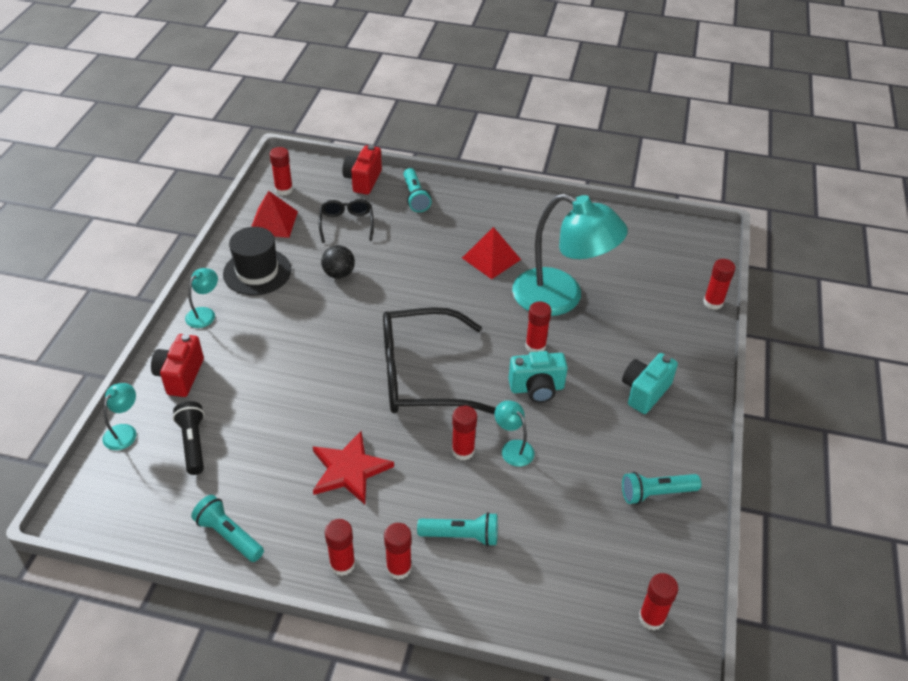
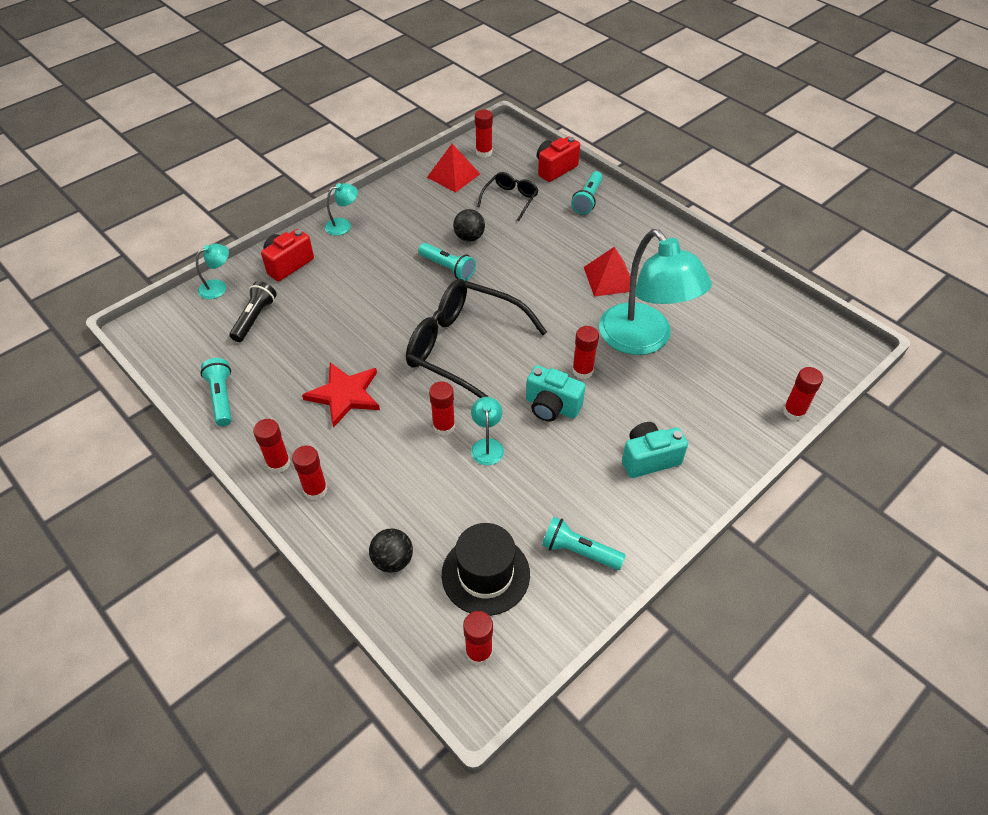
camera: 35 degrees right, 5 degrees up
(257, 272) = (408, 209): black hat -> black hat (485, 574)
(461, 536) = (383, 492): turquoise flashlight -> turquoise flashlight (448, 268)
(520, 588) = (393, 560): none -> black ball

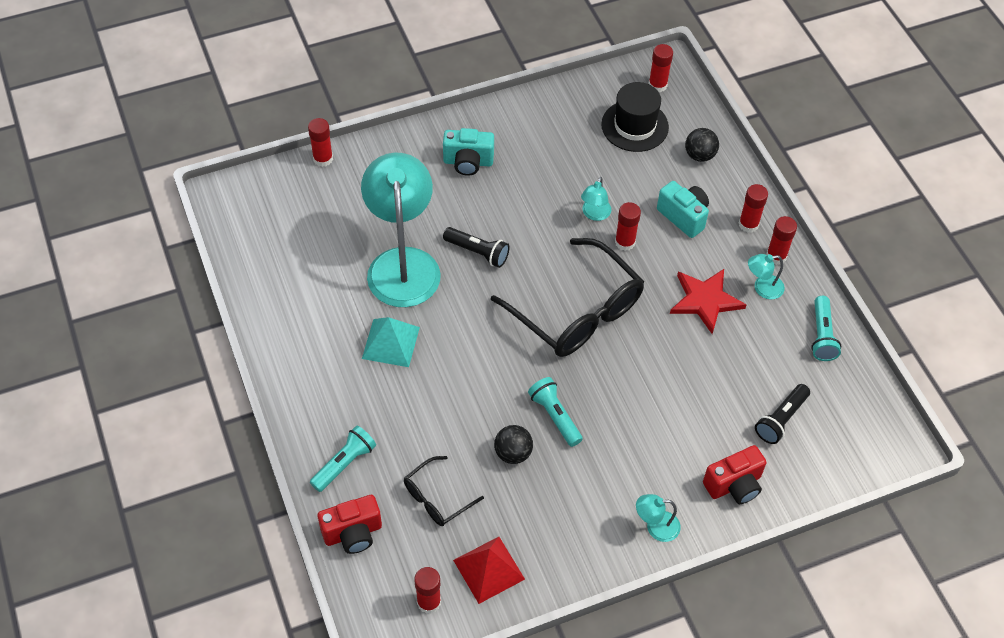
camera: 160 degrees left, 5 degrees up
(218, 287) = (818, 478): turquoise lamp -> turquoise lamp (762, 288)
(551, 407) = (523, 229): turquoise camera -> turquoise camera (683, 216)
(579, 551) = (560, 119): turquoise flashlight -> none
(582, 371) = (477, 252): red glue stick -> black flashlight
(609, 278) = (390, 342): red pyramid -> turquoise pyramid

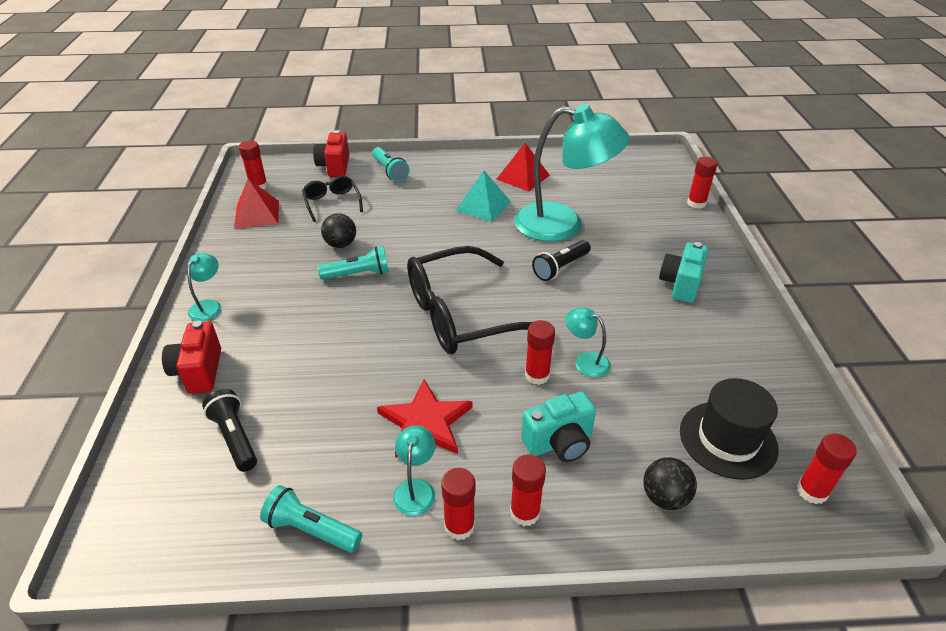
camera: 110 degrees right, 15 degrees down
(315, 319) = (523, 177): none -> red pyramid

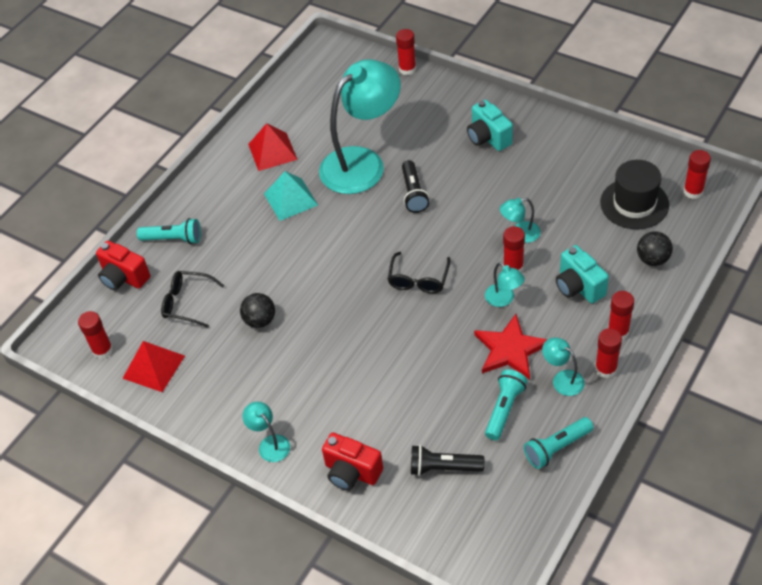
camera: 50 degrees left, 10 degrees up
(358, 274) = (313, 324): turquoise flashlight -> turquoise flashlight (504, 409)
(461, 315) = (418, 280): black glasses -> black glasses, size x0.49
(488, 387) = (504, 299): none -> turquoise lamp
(559, 443) = (578, 287): turquoise camera -> turquoise camera turned 135 degrees clockwise

